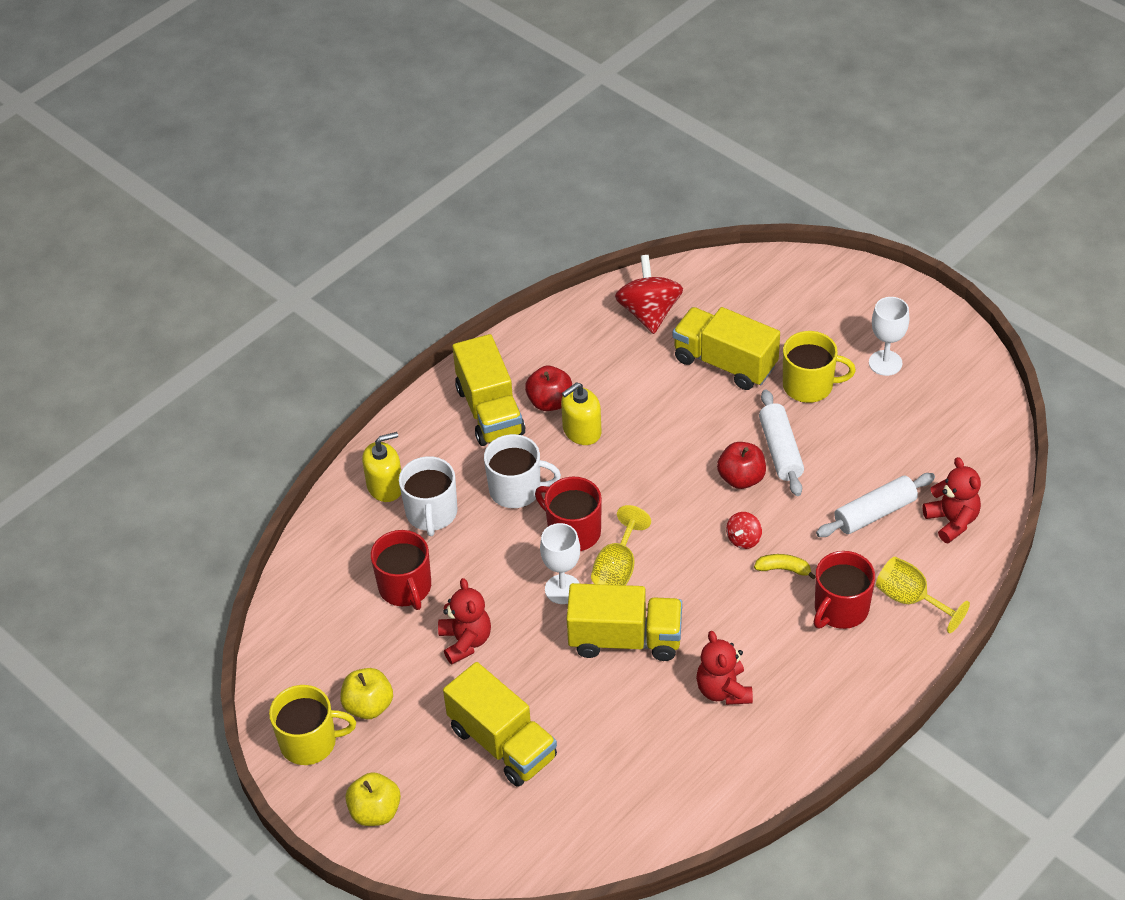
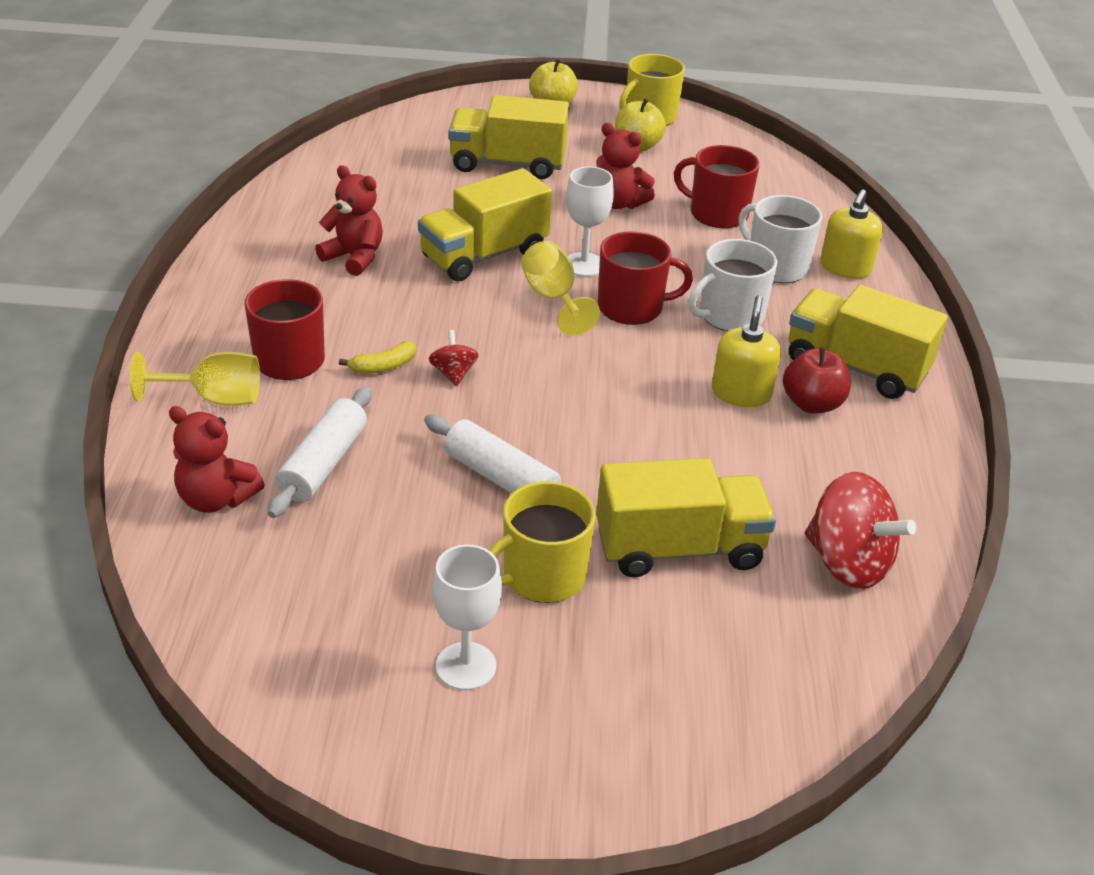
camera: 135 degrees right, 10 degrees down
(741, 478) = (516, 428): red apple -> none

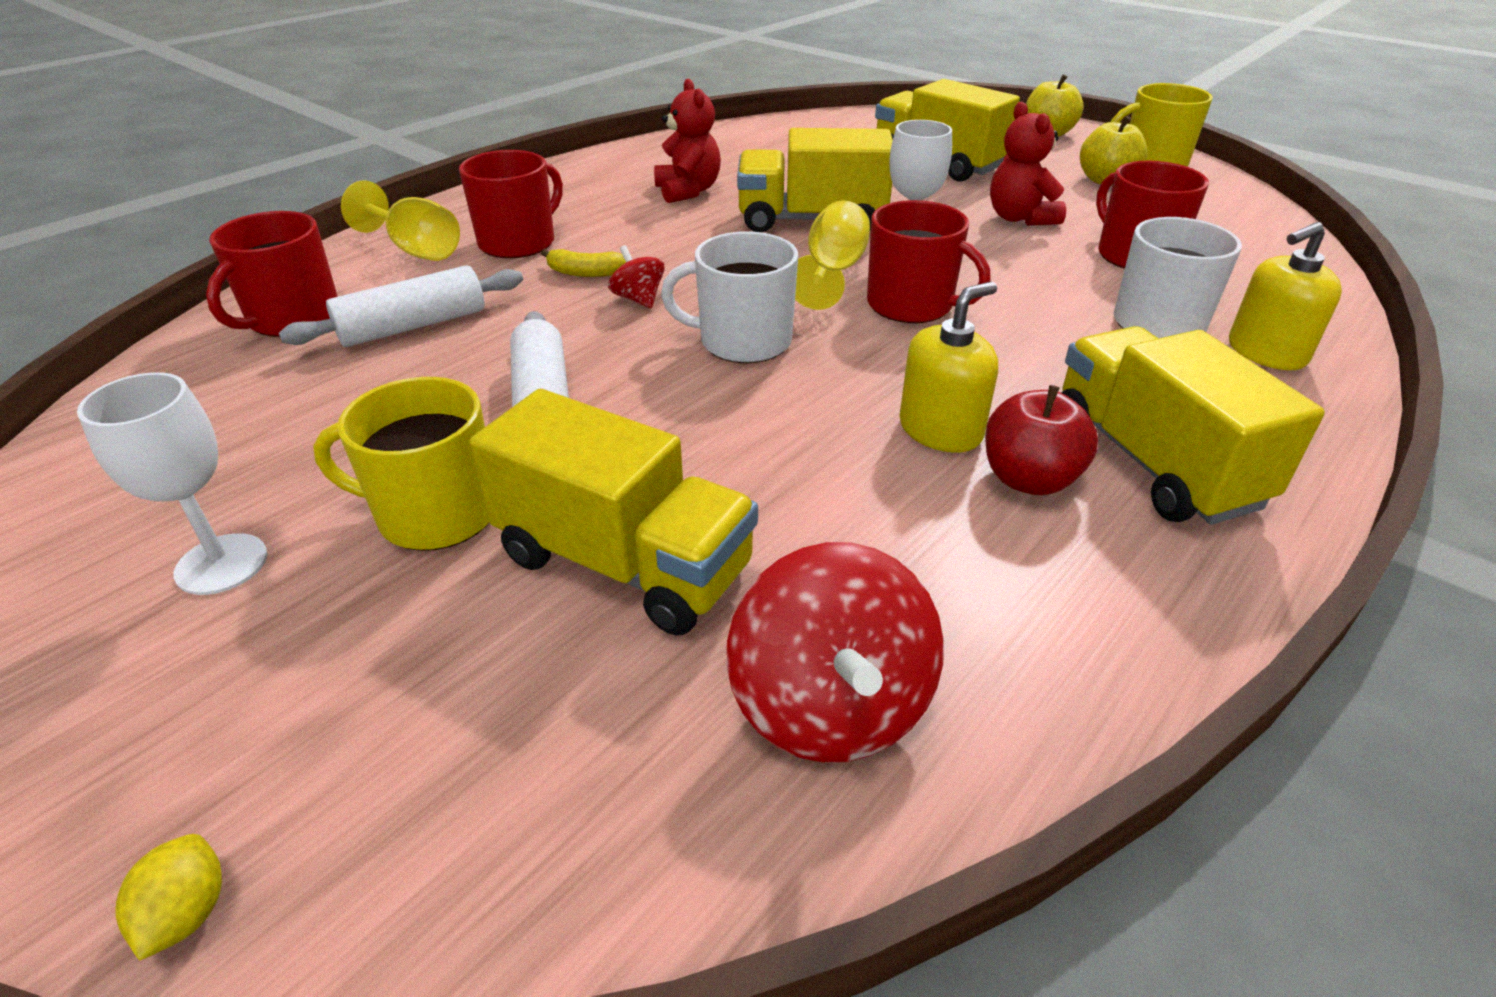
camera: 40 degrees right, 0 degrees up
(216, 499) = (292, 318): red teddy bear -> red mug
(453, 374) = (638, 299): red spinning top -> red spinning top turned 60 degrees counterclockwise
(706, 791) = (187, 912): none -> yellow lemon
(729, 315) = (1028, 349): white mug -> white mug (743, 341)

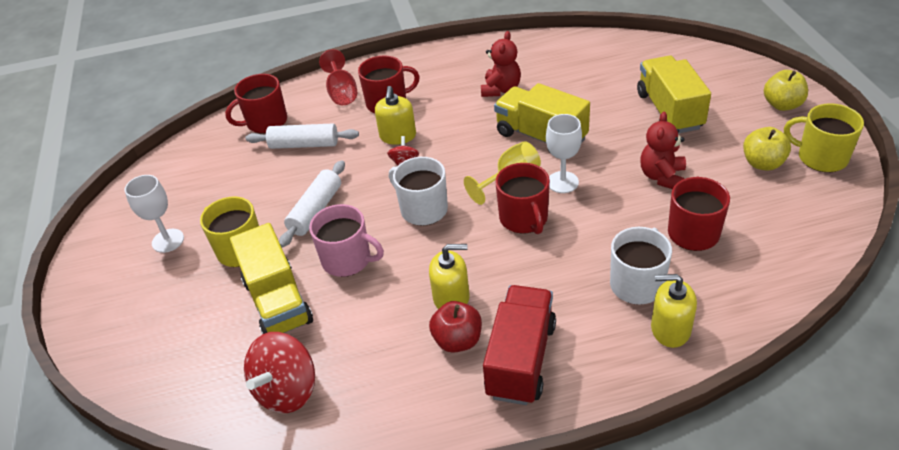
camera: 40 degrees right, 5 degrees up
(187, 912) = (92, 355): yellow lemon -> none
(416, 250) = (342, 93): yellow goblet -> red goblet
(585, 273) = (398, 136): yellow banana -> yellow soap dispenser
(692, 447) = (347, 260): none -> pink mug
(1152, 462) = (521, 359): yellow truck -> red truck

